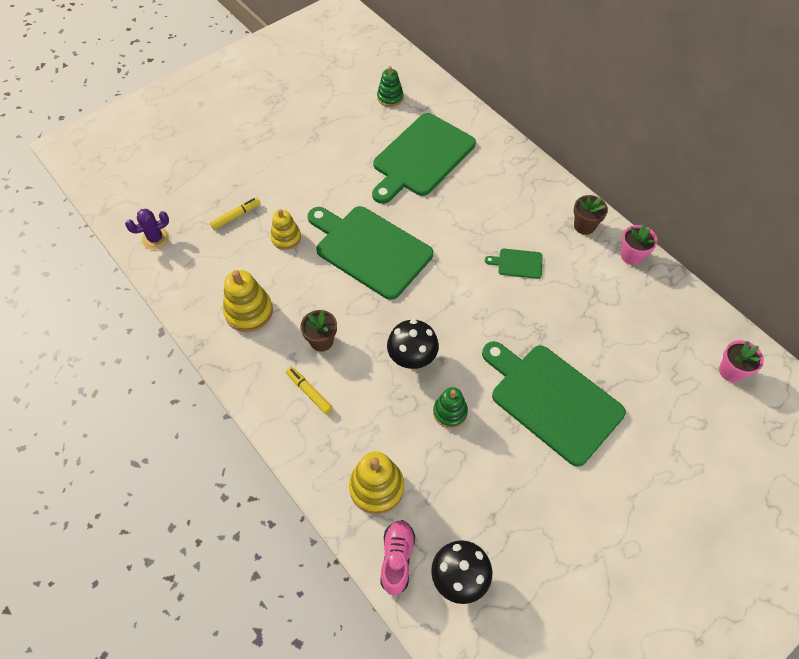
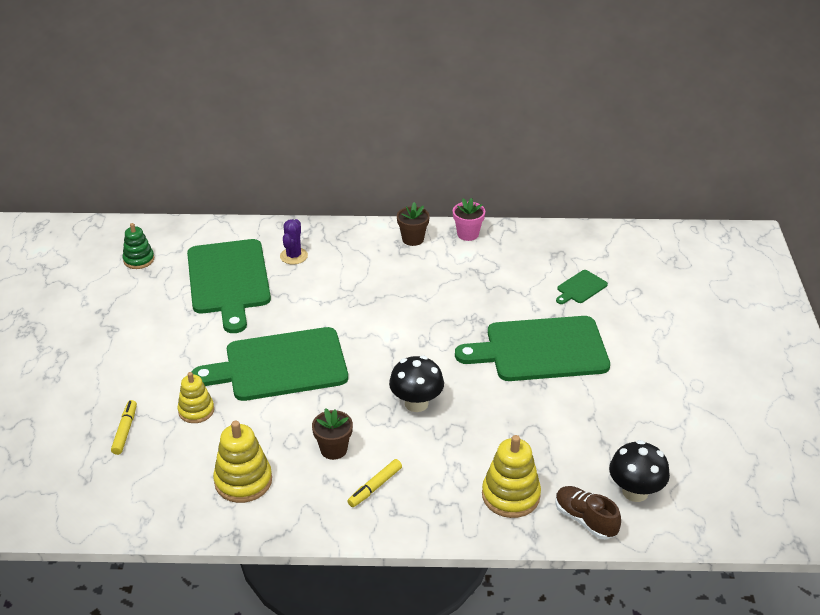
camera: 50 degrees left, 20 degrees down
(155, 239) = (69, 504): purple cactus -> purple cactus (293, 256)
(309, 392) = (375, 487): yellow marker -> yellow marker turned 45 degrees counterclockwise
(397, 559) = (585, 520): pink shoe -> brown shoe
(450, 412) = (490, 411): green stacking toy -> none
(517, 263) = (402, 293): green cutting board -> green cutting board (580, 288)
(731, 371) = (612, 251): pink flower pot -> none

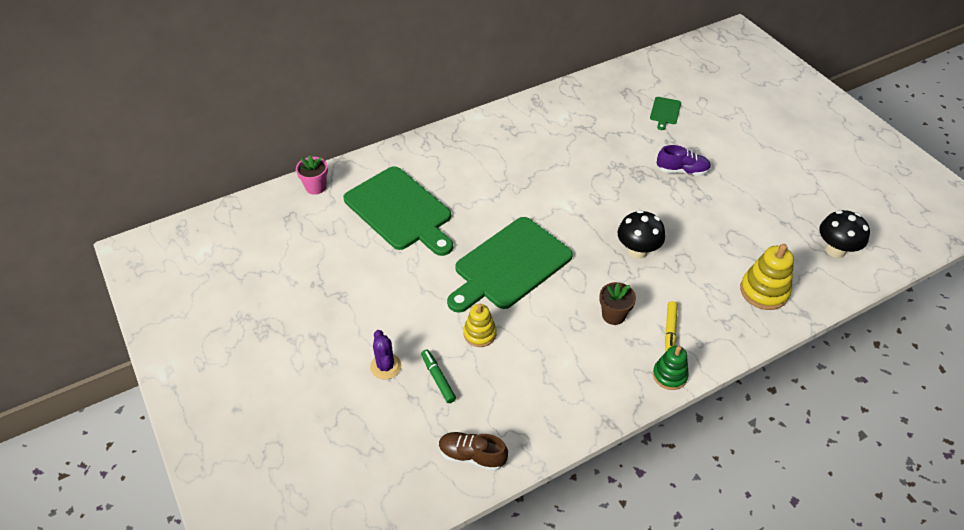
camera: 30 degrees left, 10 degrees up
(125, 431) = (438, 379): yellow marker -> green marker
(139, 260) = (305, 223): green stacking toy -> green stacking toy (669, 375)
(243, 481) = (571, 374): yellow stacking toy -> none
(293, 256) = (434, 169): purple cactus -> purple cactus (385, 366)
(413, 239) = (513, 119): brown flower pot -> none
(468, 234) = (549, 100): pink flower pot -> pink flower pot (316, 187)
(540, 350) = (682, 171): green cutting board -> purple shoe
(585, 520) = (825, 285): brown shoe -> brown shoe (472, 456)

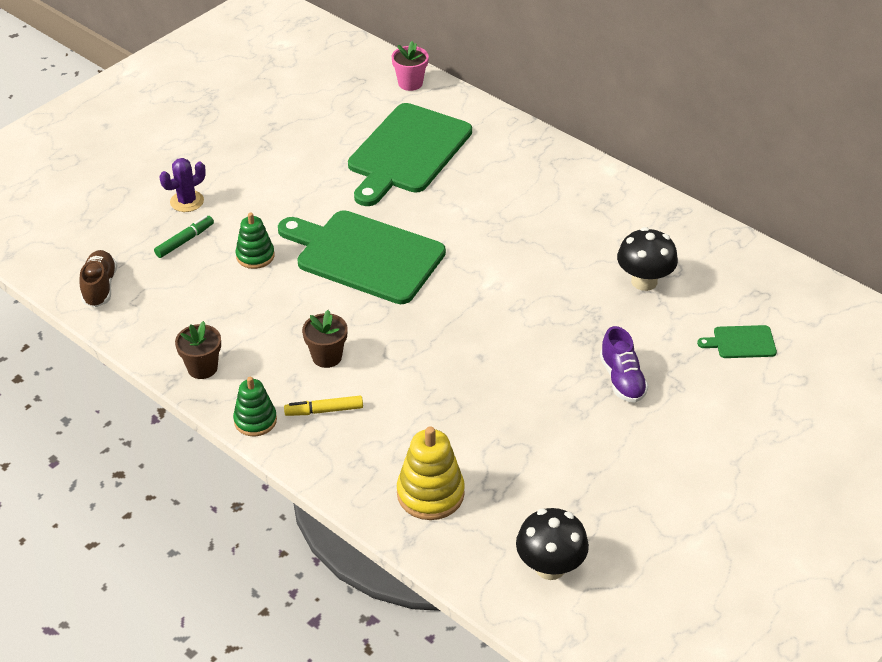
camera: 70 degrees right, 5 degrees down
(479, 333) = (255, 256): yellow stacking toy -> green stacking toy
(601, 398) = (202, 368): none -> brown flower pot
(637, 250) = (444, 360): black mushroom -> black mushroom (644, 281)

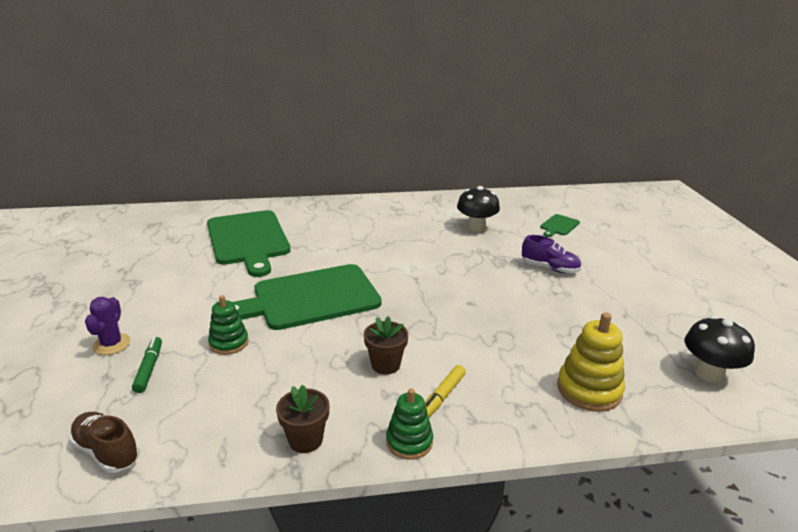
camera: 50 degrees left, 15 degrees down
(410, 83) = (195, 212): pink flower pot -> none

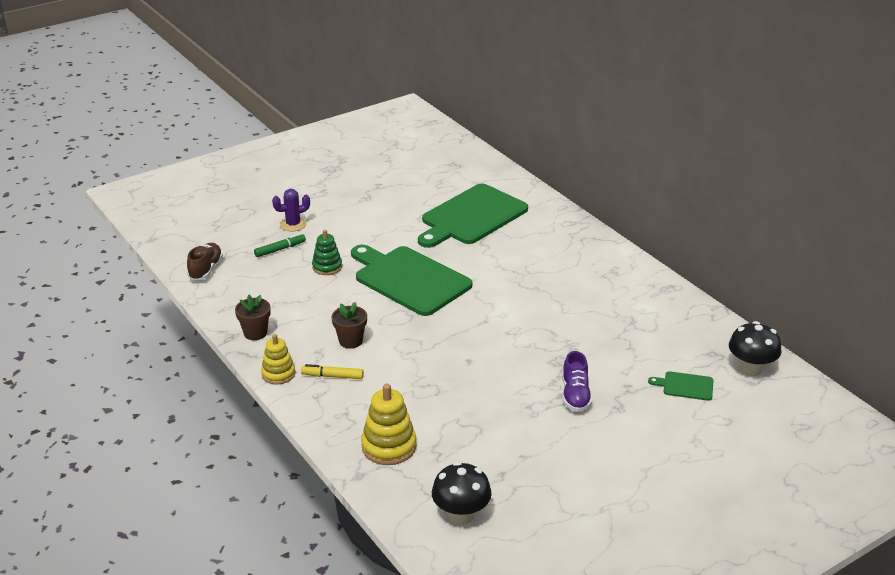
camera: 65 degrees right, 5 degrees up
(409, 441) = (278, 374): green stacking toy -> yellow stacking toy
(476, 227) = (622, 331): black mushroom -> black mushroom (751, 369)

